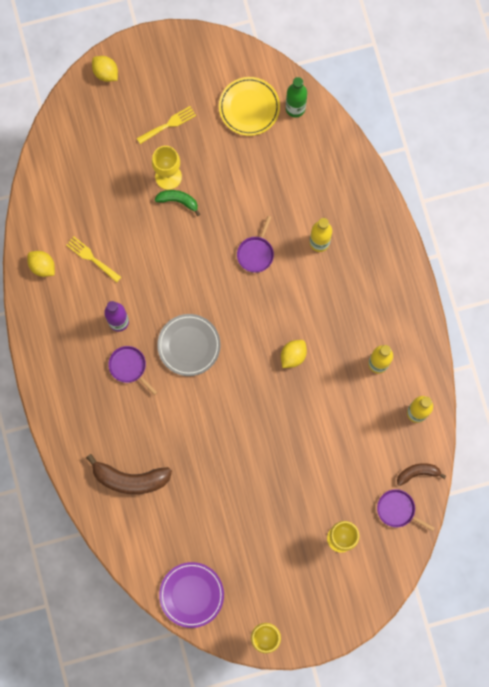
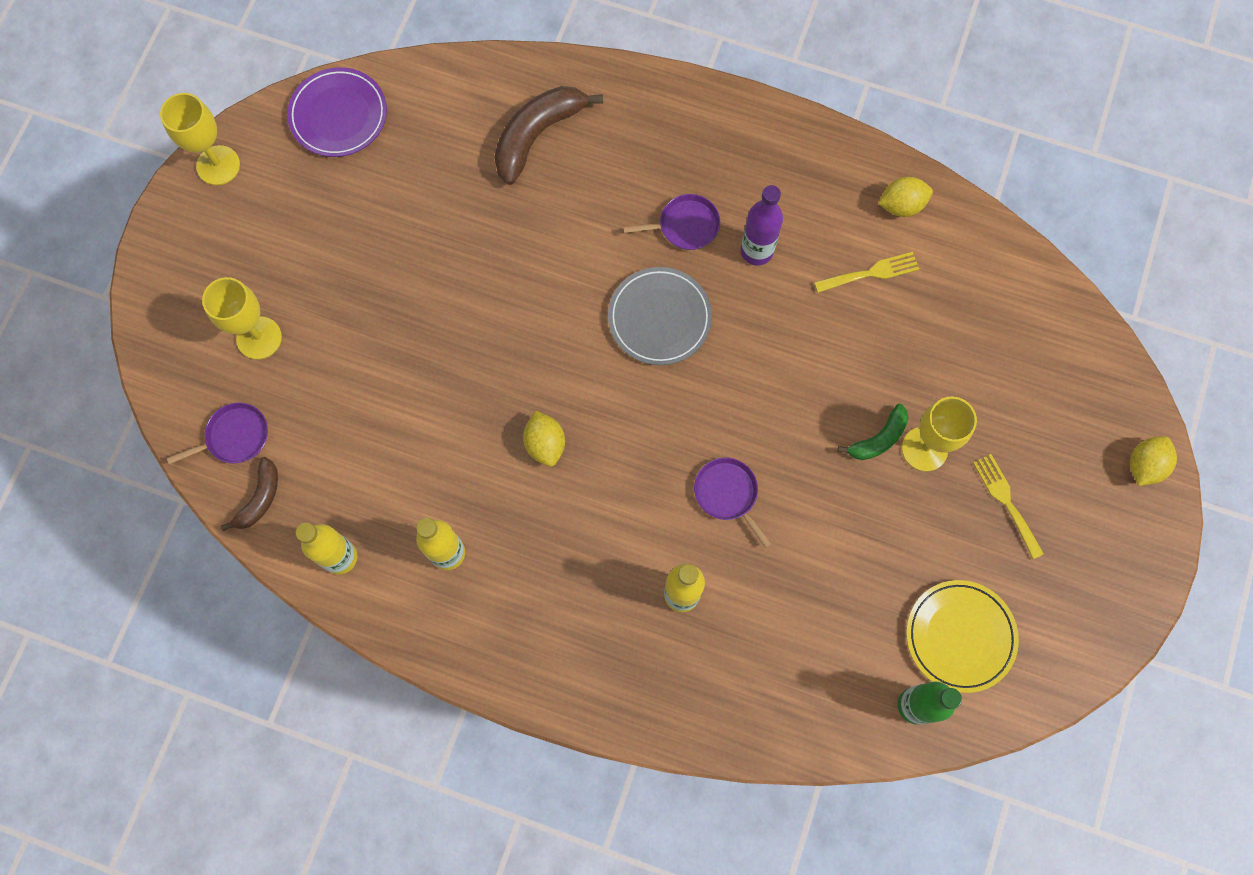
camera: 125 degrees right, 5 degrees down
(106, 73) = (1144, 465): yellow lemon -> yellow lemon turned 45 degrees counterclockwise
(168, 124) = (1006, 501): yellow fork -> yellow fork turned 150 degrees clockwise

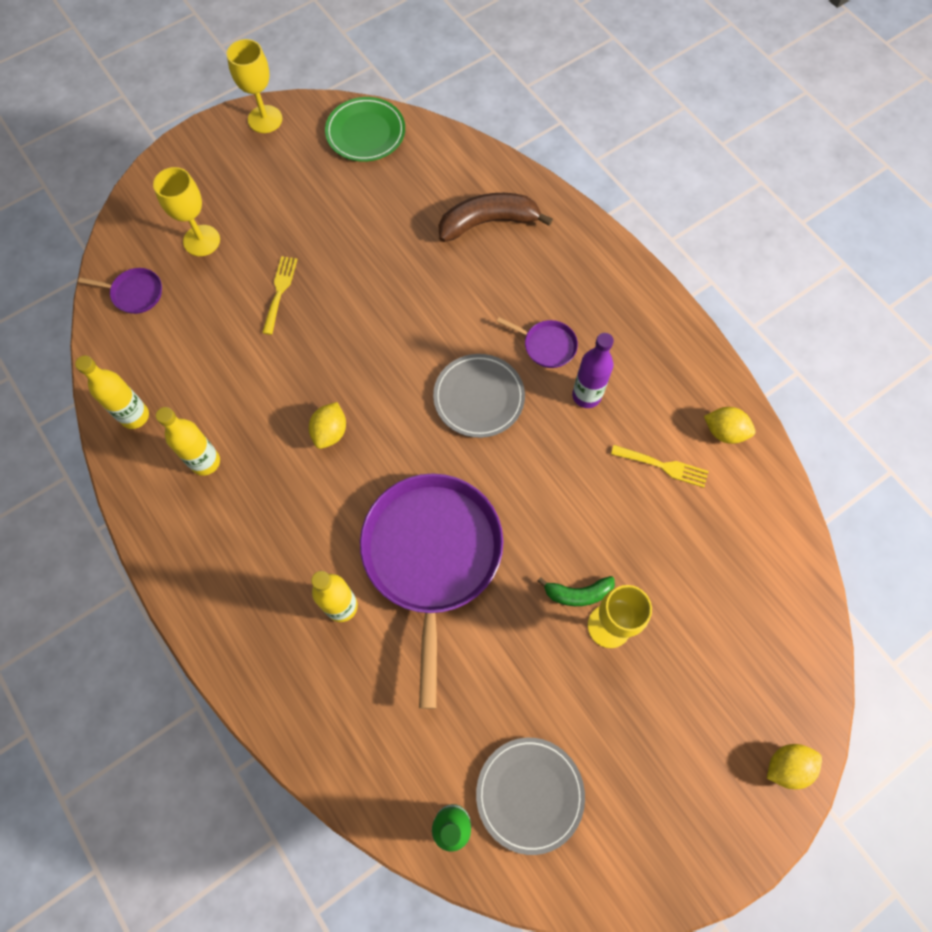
camera: 35 degrees right, 5 degrees down
(260, 498) = (117, 343): brown banana -> none
(338, 115) = (365, 133): purple plate -> green plate
(727, 494) = (432, 556): purple pan -> purple pan, size x2.44
(960, 636) = (529, 794): yellow plate -> grey plate
(1006, 501) = (646, 713): yellow fork -> yellow fork (280, 291)

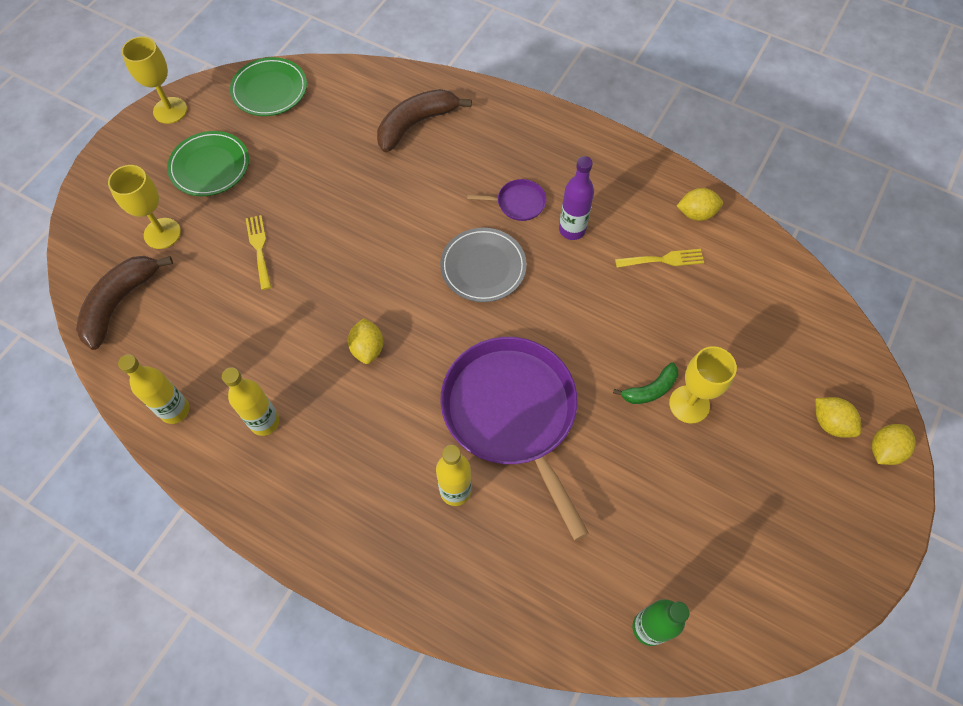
camera: 25 degrees left, 5 degrees down
(135, 293) = (120, 303): purple pan -> brown banana
(274, 190) = (210, 166): none -> green plate
(529, 794) = (699, 571): grey plate -> none
(744, 712) = (830, 423): none -> yellow lemon

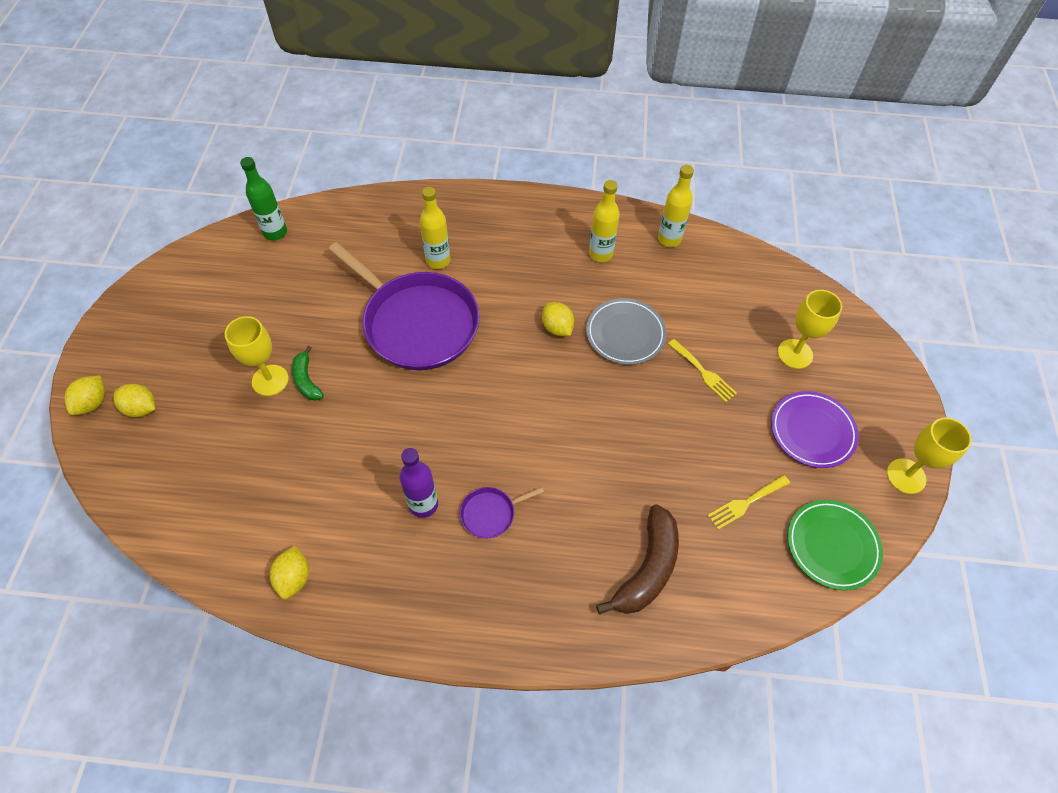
camera: 155 degrees right, 5 degrees down
(120, 303) = (775, 290): brown banana -> none
(210, 166) = (812, 431): green plate -> purple plate
(483, 267) = (495, 432): grey plate -> grey plate (625, 334)
(650, 390) = (306, 380): green banana -> green banana turned 60 degrees counterclockwise
(663, 259) = (319, 507): yellow fork -> yellow fork (746, 503)
(696, 213) = (294, 578): yellow lemon -> yellow lemon turned 60 degrees counterclockwise

